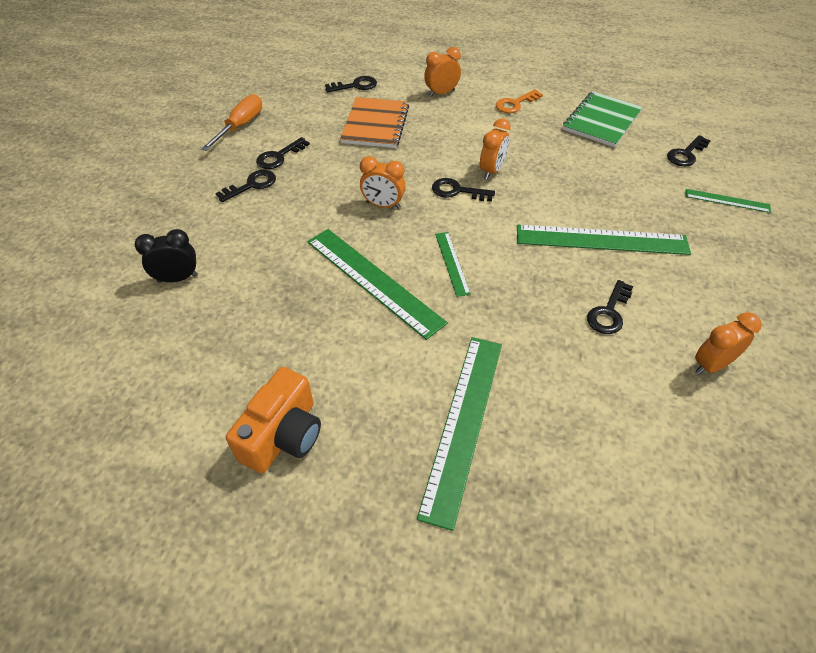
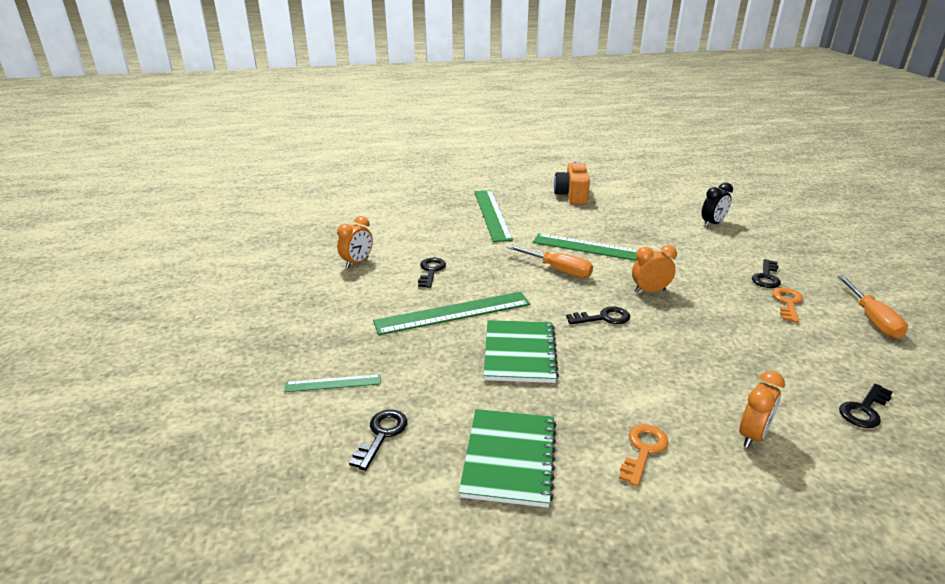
camera: 155 degrees right, 20 degrees down
(279, 156) = (787, 303): black key -> orange key
(375, 124) = (760, 361): orange notebook -> none
(452, 263) = (558, 270): green ruler -> orange screwdriver
(492, 171) = (590, 345): orange clock -> none
(556, 181) = (519, 353): none -> green notebook

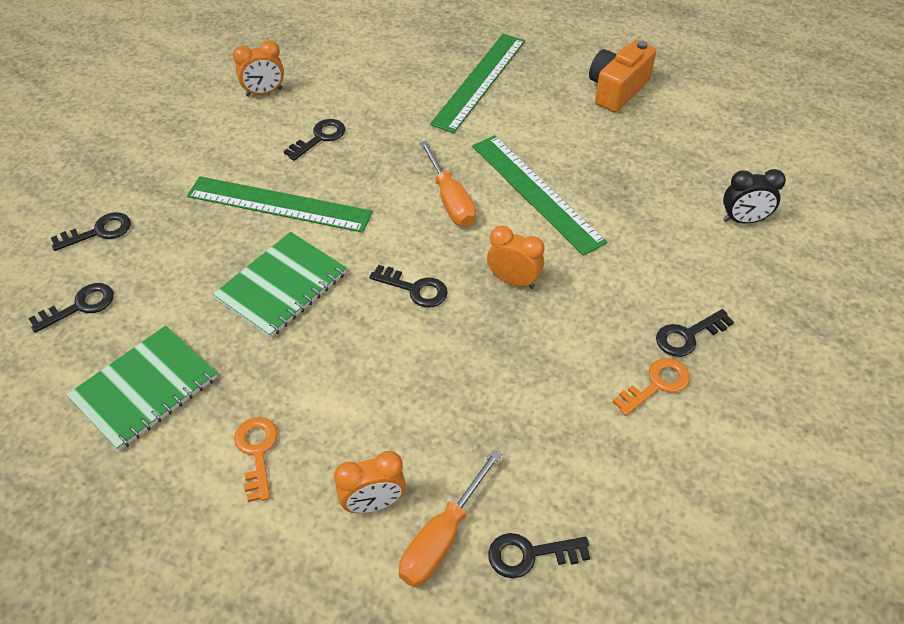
camera: 35 degrees right, 20 degrees up
(333, 383) = (99, 232): green ruler -> black key
(643, 450) = (257, 452): orange key -> orange key turned 75 degrees counterclockwise
(872, 319) = (731, 466): orange screwdriver -> orange screwdriver (442, 538)

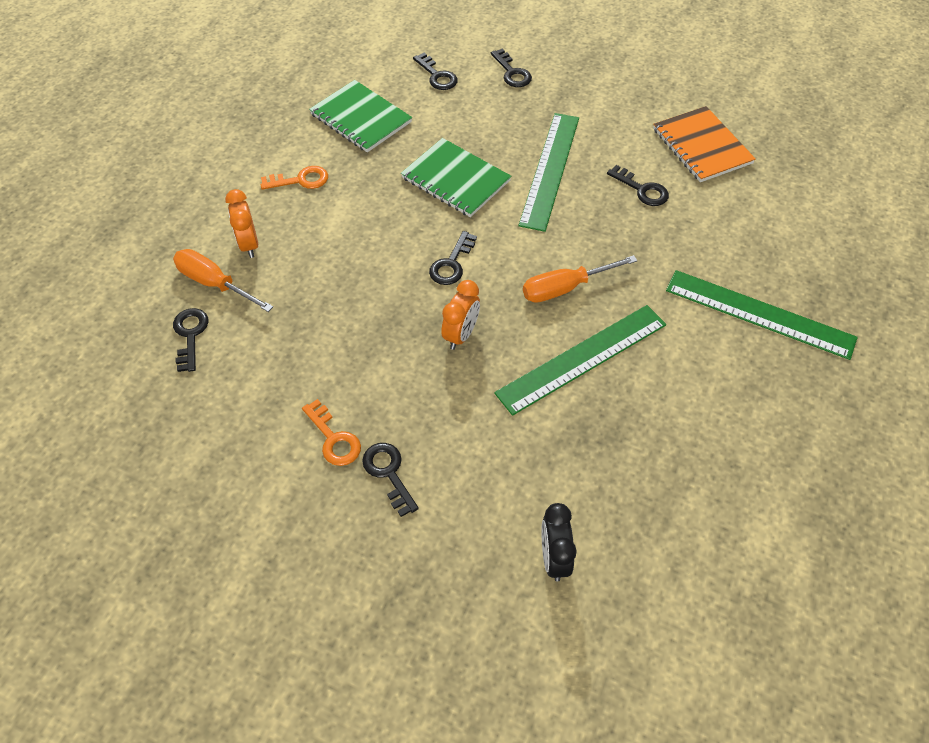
camera: 90 degrees right, 5 degrees up
(264, 92) = (702, 146): orange clock -> orange notebook
(617, 90) = (774, 451): orange camera -> none

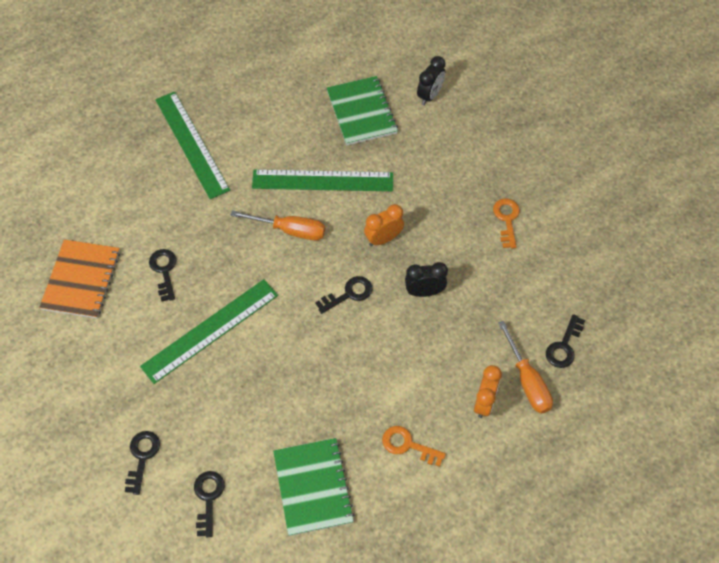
camera: 145 degrees left, 5 degrees up
(376, 307) = (424, 291): none -> black clock
(388, 473) = (487, 182): black key -> none
(455, 179) = (287, 367): green notebook -> green notebook (361, 112)

